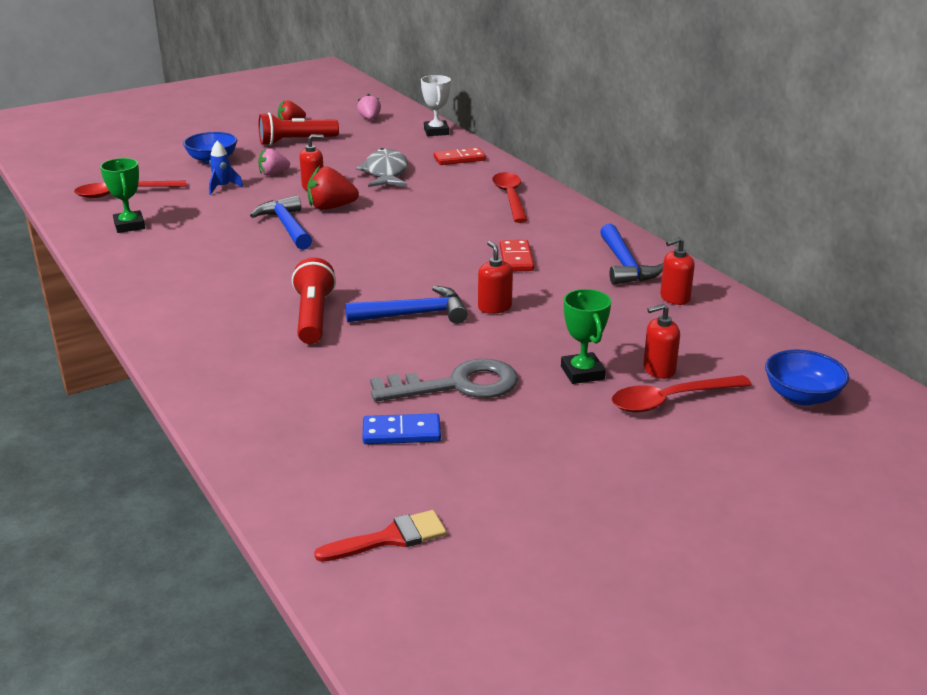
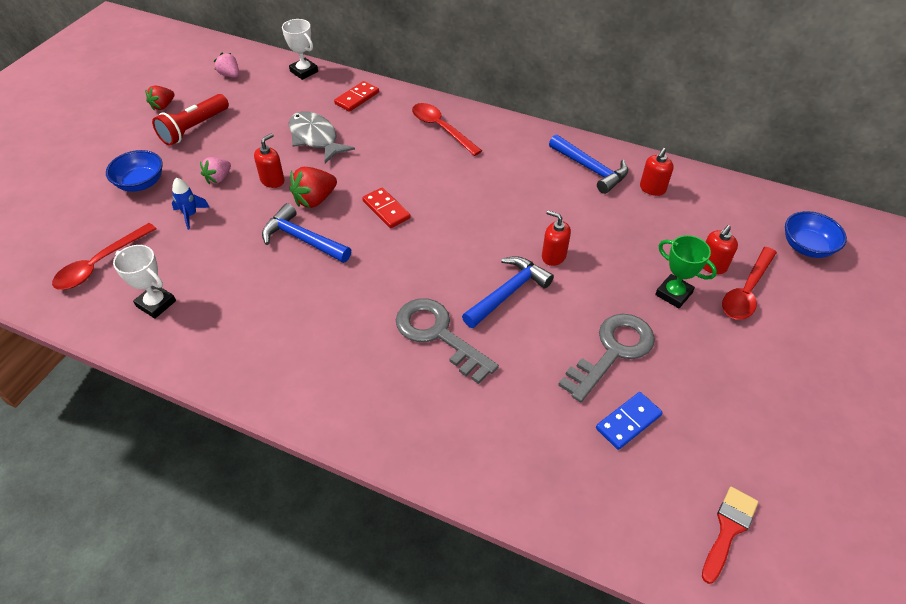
camera: 35 degrees left, 20 degrees up
(129, 225) = (156, 304): green trophy -> white trophy
(313, 317) = (438, 335): red flashlight -> grey key
(516, 258) = (514, 196): red domino -> red domino (386, 210)

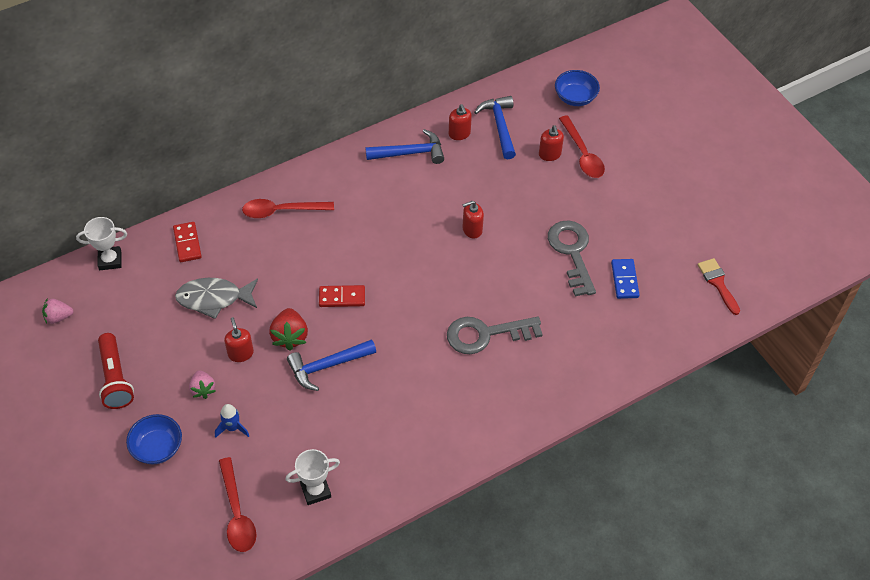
camera: 55 degrees left, 5 degrees up
(163, 106) = (56, 388): red strawberry -> none
(508, 293) = (482, 275): blue hammer -> blue hammer (500, 126)
(673, 294) = (555, 190): green trophy -> none

